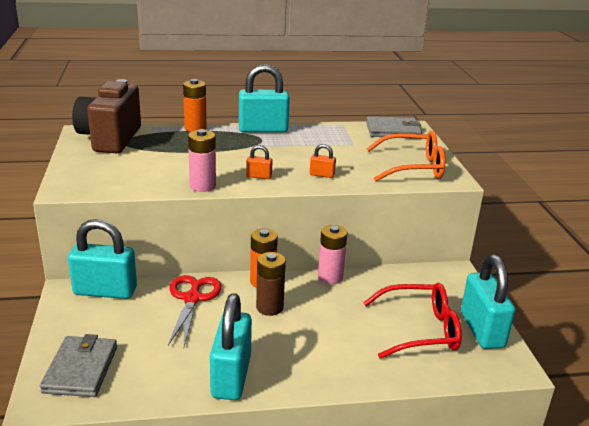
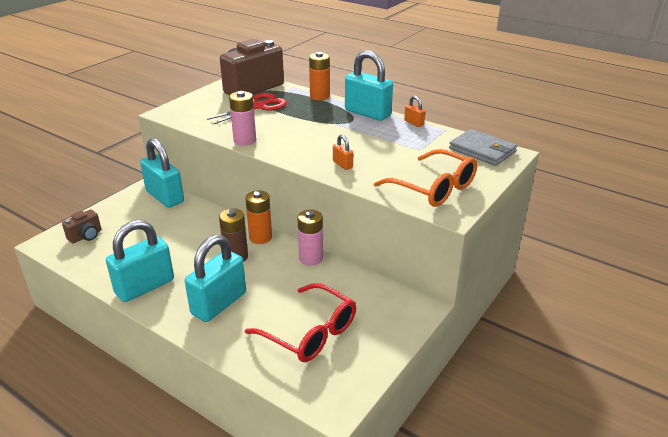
camera: 45 degrees right, 5 degrees up
(81, 369) = (86, 236): grey wallet -> brown camera
(192, 298) = (201, 226): red scissors -> red scissors (259, 106)
(259, 176) = (294, 148): orange padlock -> orange padlock (414, 123)
(482, 330) = (359, 363): turquoise padlock -> turquoise padlock (219, 303)

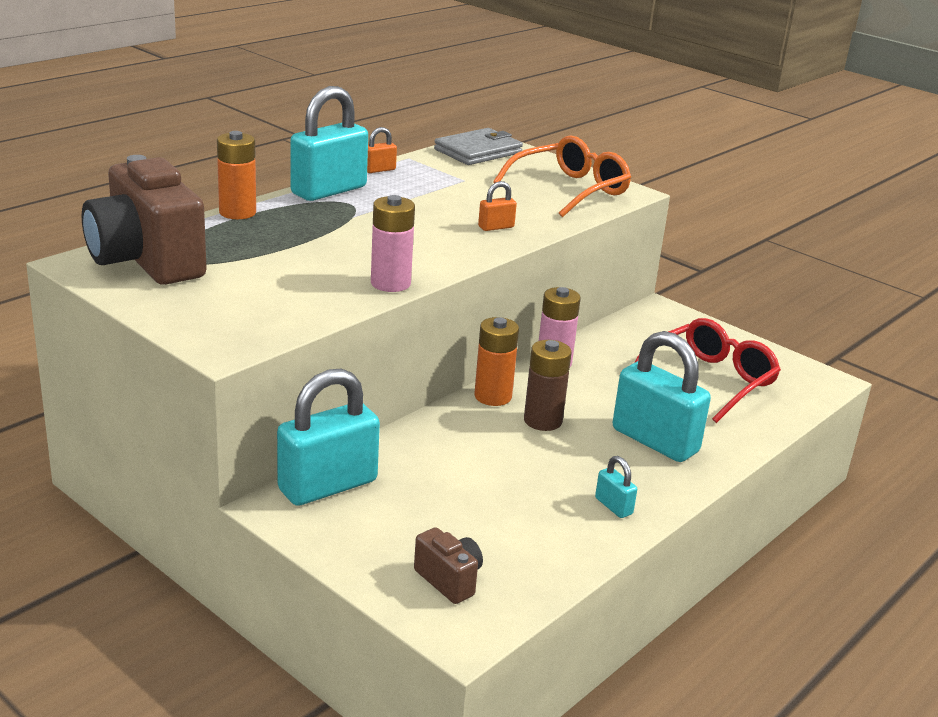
camera: 85 degrees left, 5 degrees down
(145, 286) = (613, 506): turquoise padlock -> turquoise padlock, size x0.44
(259, 106) = (250, 262): red scissors -> none

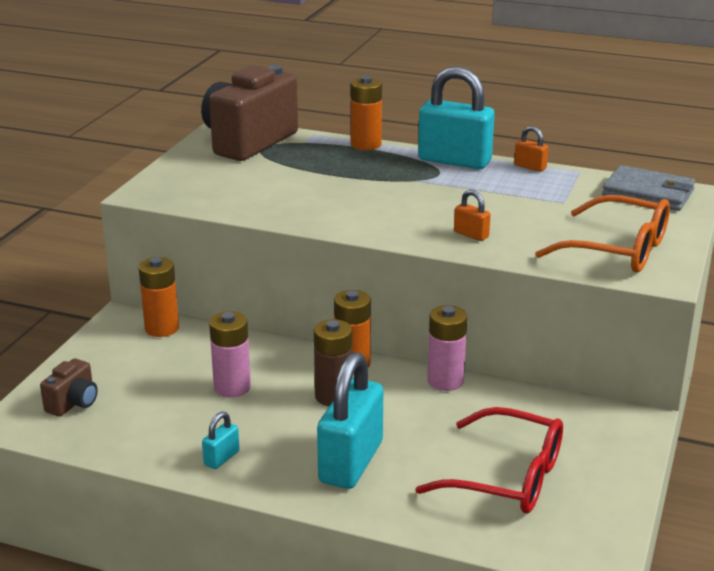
camera: 70 degrees right, 0 degrees up
(327, 485) = (162, 328): turquoise padlock -> orange battery
(390, 283) = (302, 219): pink battery -> pink battery (232, 387)

